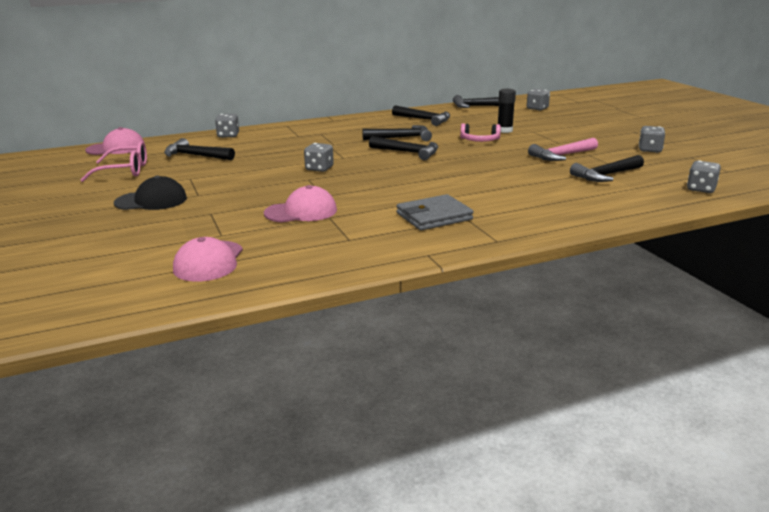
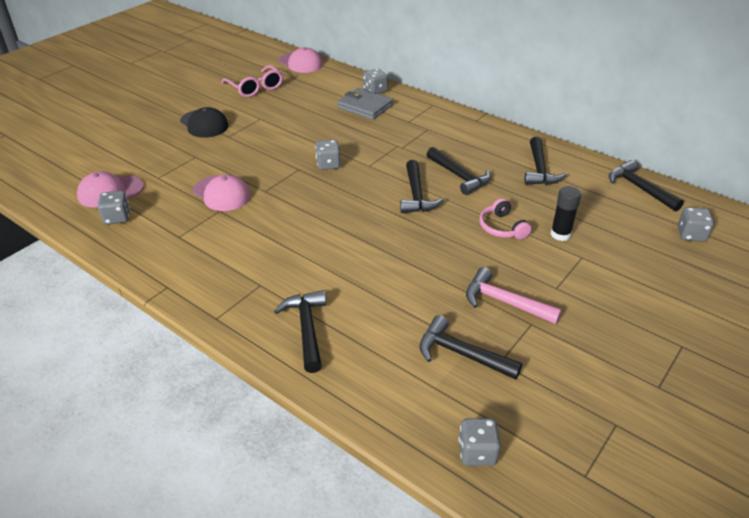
camera: 60 degrees right, 15 degrees up
(196, 156) = (311, 99): black hammer -> black hammer (307, 329)
(434, 216) = (252, 264): grey wallet -> grey wallet (365, 106)
(650, 150) = (606, 376): grey dice -> grey dice (117, 218)

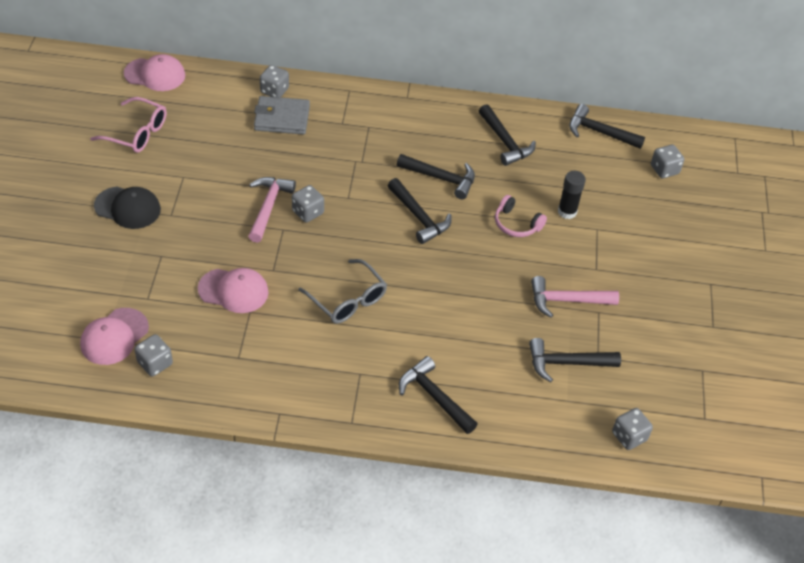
camera: 35 degrees left, 10 degrees up
(301, 153) = (268, 207): none -> pink hammer
(302, 230) = (348, 300): none -> grey glasses

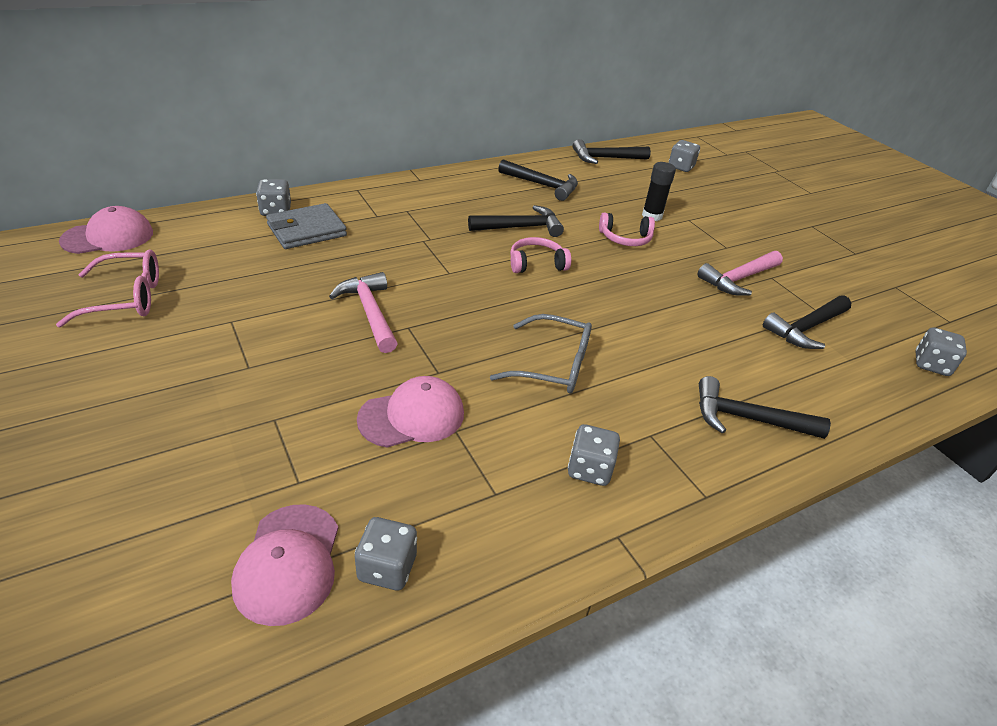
camera: 35 degrees left, 10 degrees down
(128, 208) = (176, 383): black cap -> none
(308, 212) = (420, 301): grey dice -> grey dice (589, 469)
(419, 217) = (536, 264): black hammer -> pink headphones

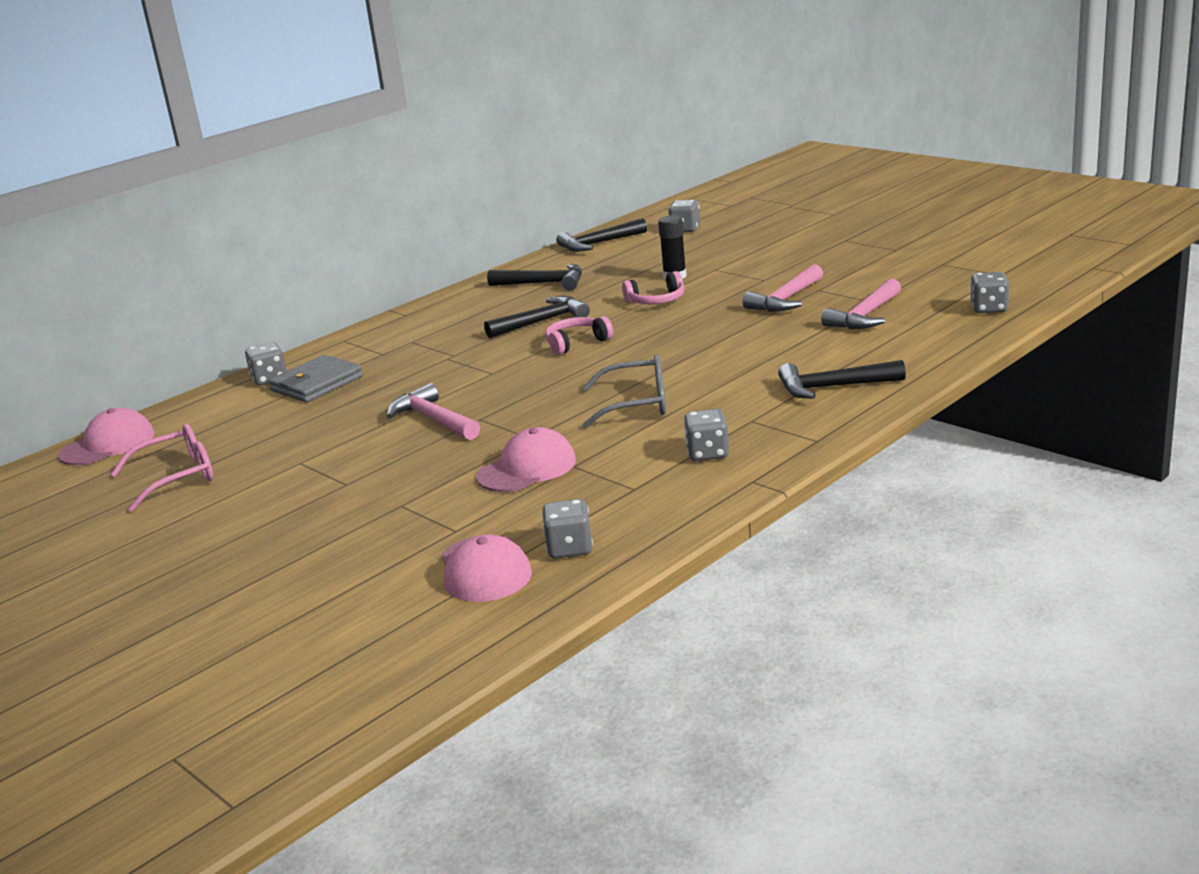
camera: 10 degrees left, 15 degrees down
(806, 328) = (865, 316): black hammer -> pink hammer

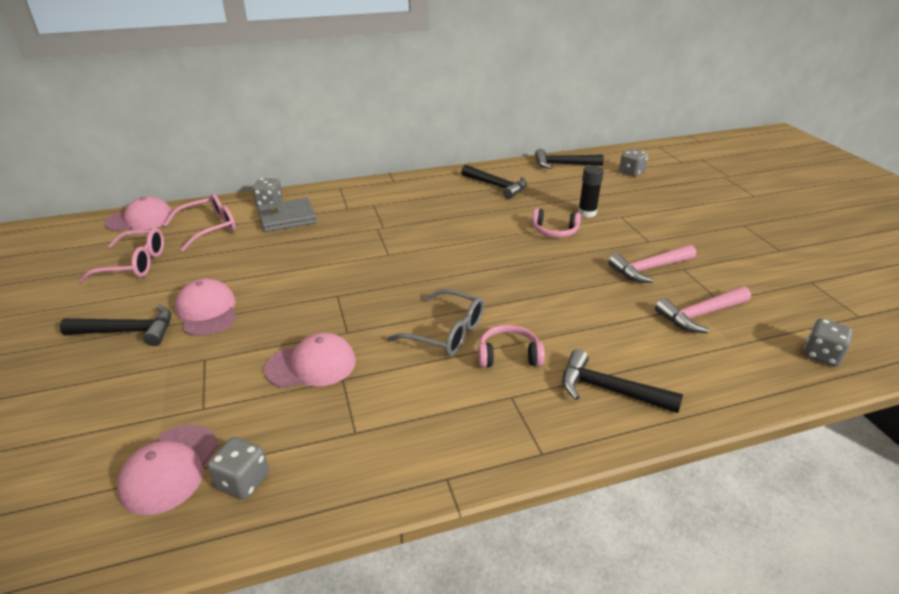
camera: 25 degrees right, 10 degrees up
(224, 422) = (209, 228): none -> pink glasses
(343, 477) = (207, 311): none -> pink cap
(433, 420) = (311, 282): pink hammer -> none
(542, 321) = (463, 220): black hammer -> black hammer (128, 331)
(576, 343) = (465, 249): pink headphones -> pink headphones (509, 355)
(707, 453) = (444, 420): grey dice -> none

